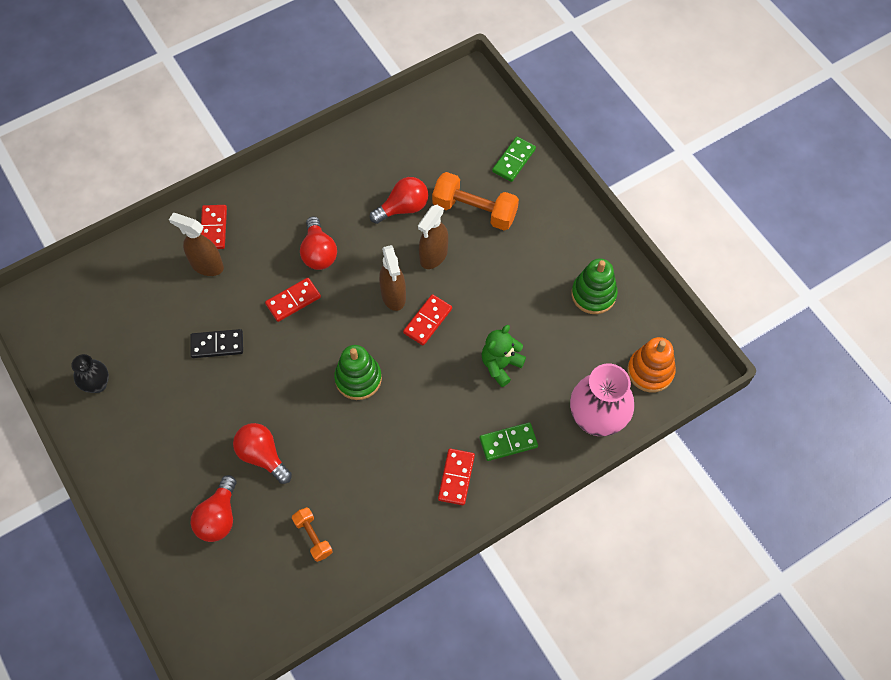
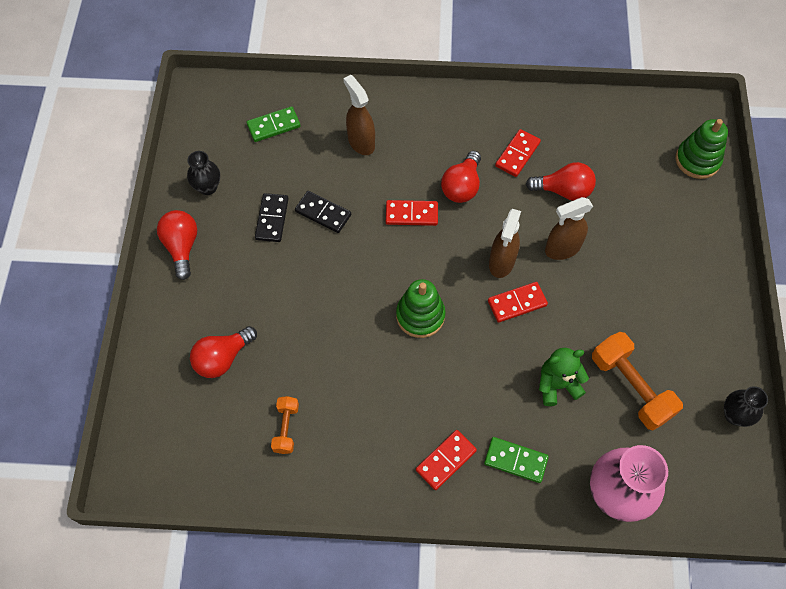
camera: 35 degrees right, 0 degrees up
(176, 376) = (272, 219): none -> black domino
(213, 228) = (388, 115): red domino -> red domino (517, 154)
(262, 456) = (294, 330): red light bulb -> red light bulb (182, 247)
(474, 210) = (628, 231): orange dumbbell -> orange dumbbell (630, 387)
(514, 160) = (697, 207): green domino -> green domino (274, 126)
(593, 294) = (692, 375): green stacking toy -> green stacking toy (697, 160)
(641, 305) = (734, 415): none -> black vase
(650, 371) = (701, 484): orange stacking toy -> none

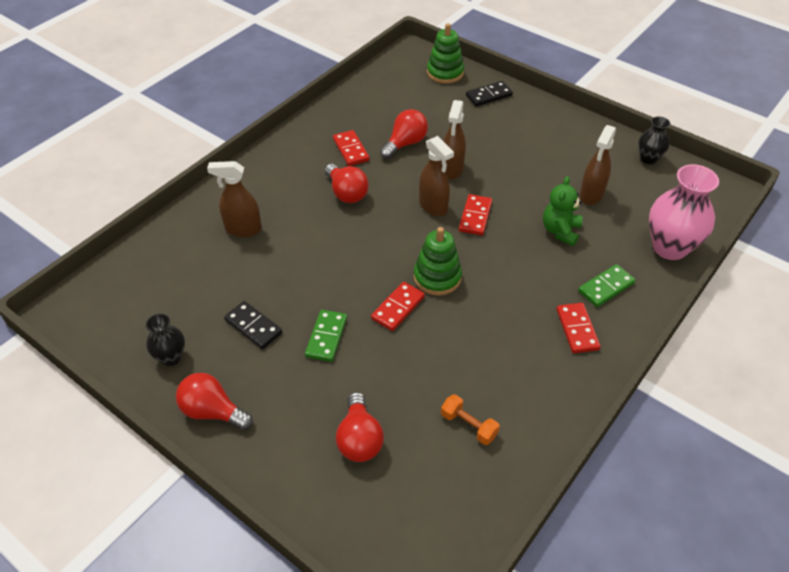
camera: 55 degrees left, 15 degrees down
(274, 126) = (162, 276): green domino -> green domino (326, 337)
(323, 213) = (284, 289): black domino -> black domino (489, 95)
(411, 214) = (341, 234): red domino -> red domino (398, 308)
(630, 387) = (591, 195): orange dumbbell -> brown spray bottle

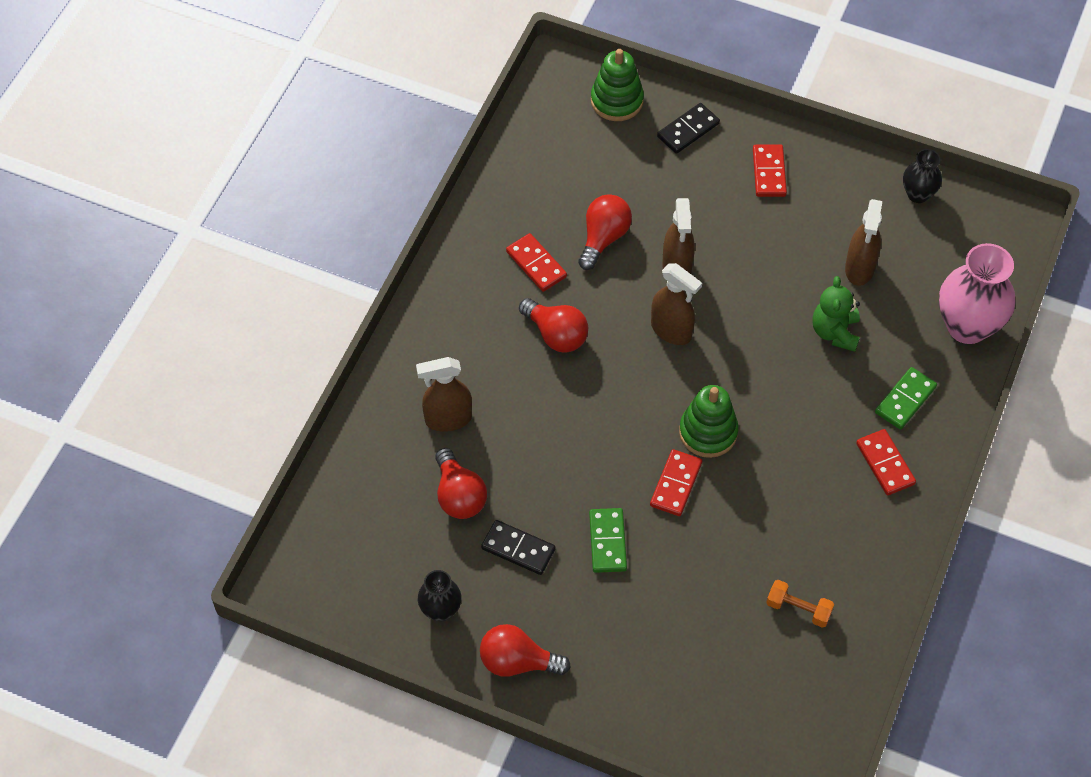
camera: 15 degrees left, 10 degrees up
(359, 439) = (688, 653): red light bulb -> red light bulb (459, 495)
(475, 216) = (727, 334): red domino -> red domino (769, 172)

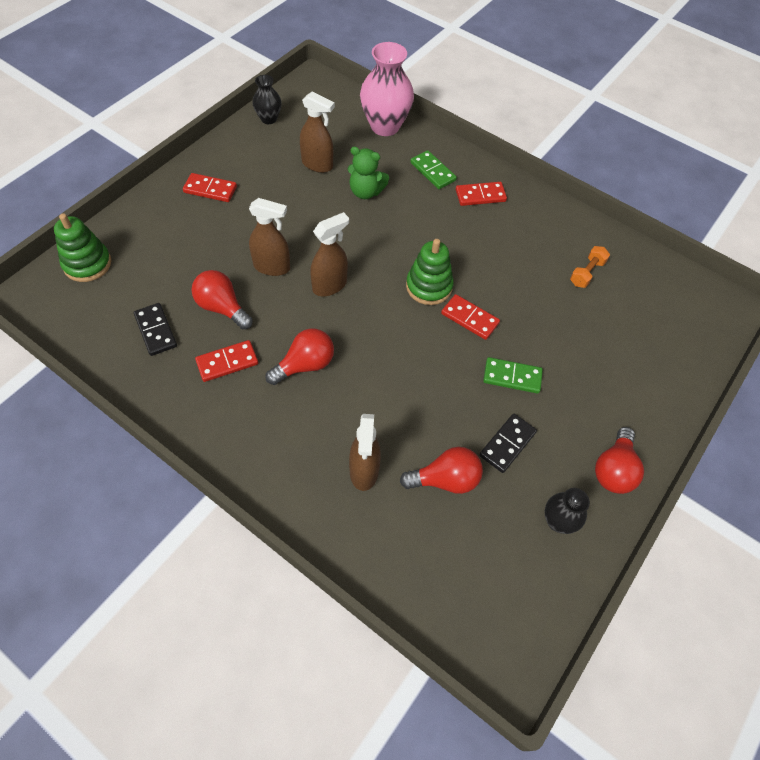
camera: 80 degrees left, 0 degrees up
(688, 130) = (144, 226): black domino -> black domino (156, 330)

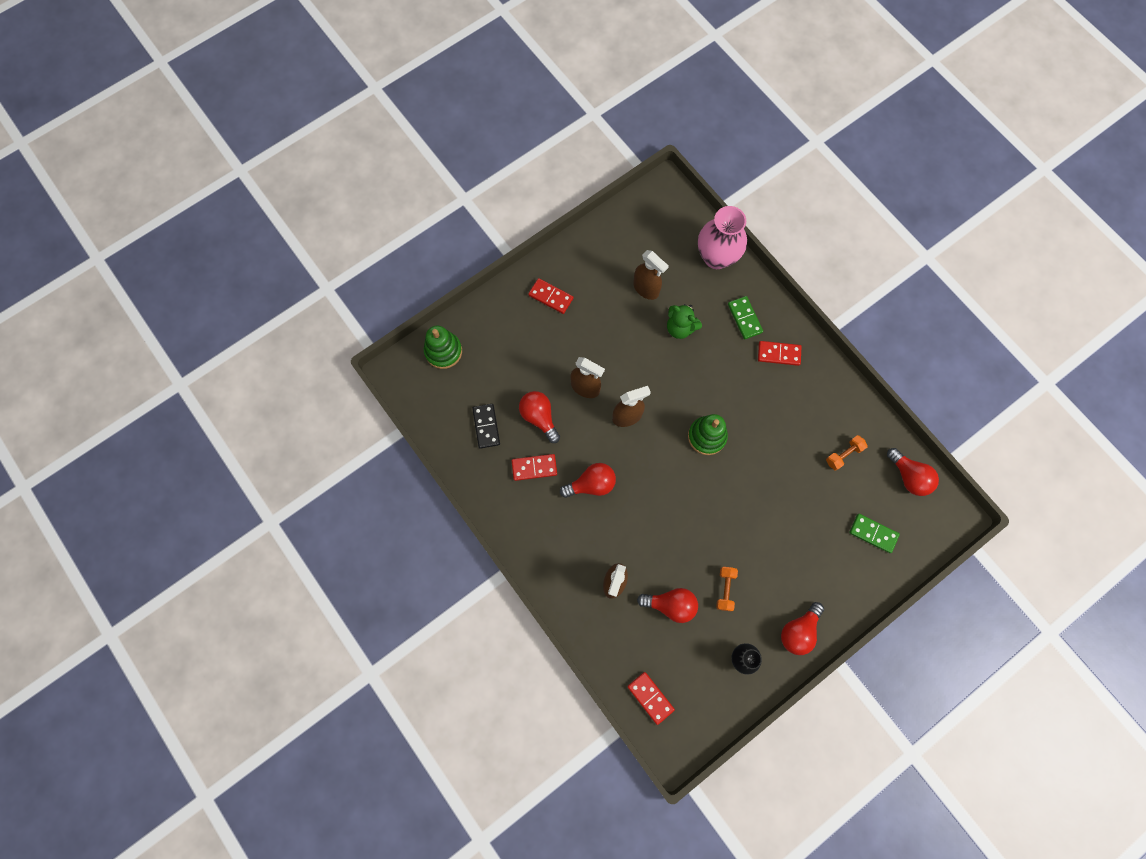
camera: 20 degrees right, 15 degrees up
(269, 119) = (615, 227): black vase -> none
(469, 318) = (731, 474): red domino -> red domino (650, 698)
(507, 444) = (725, 589): black domino -> orange dumbbell
(512, 377) = (748, 535): green domino -> green domino (873, 533)
(664, 279) = (909, 476): none -> red light bulb

